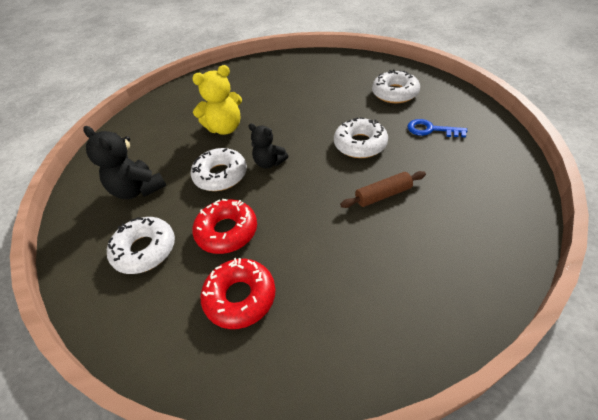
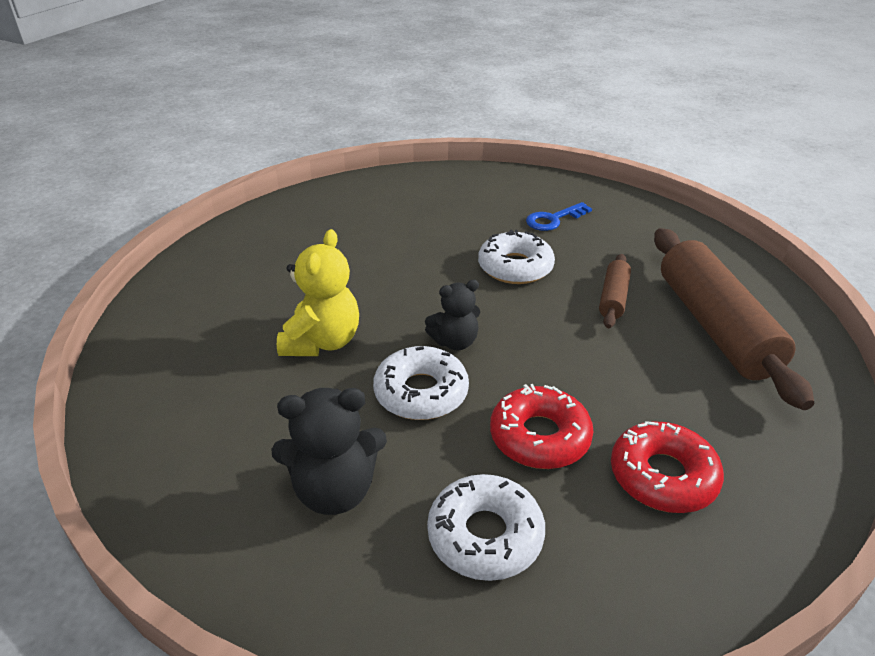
camera: 55 degrees left, 10 degrees down
(395, 93) = (462, 202): white donut -> none
(415, 255) = (714, 326): none -> brown rolling pin

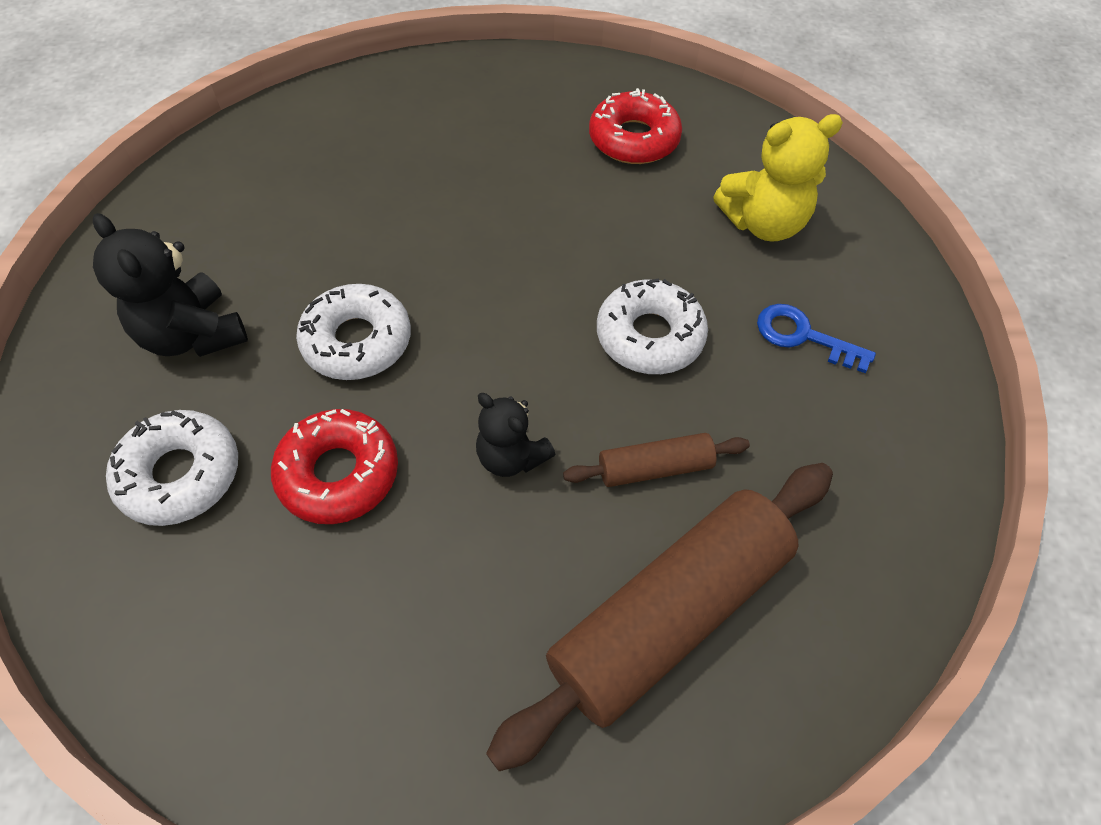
camera: 60 degrees right, 20 degrees up
(322, 342) = (393, 227): yellow teddy bear -> yellow teddy bear (763, 223)
(455, 342) = (458, 335): black teddy bear -> black teddy bear (511, 457)
(663, 476) = (329, 618): red donut -> red donut (634, 139)

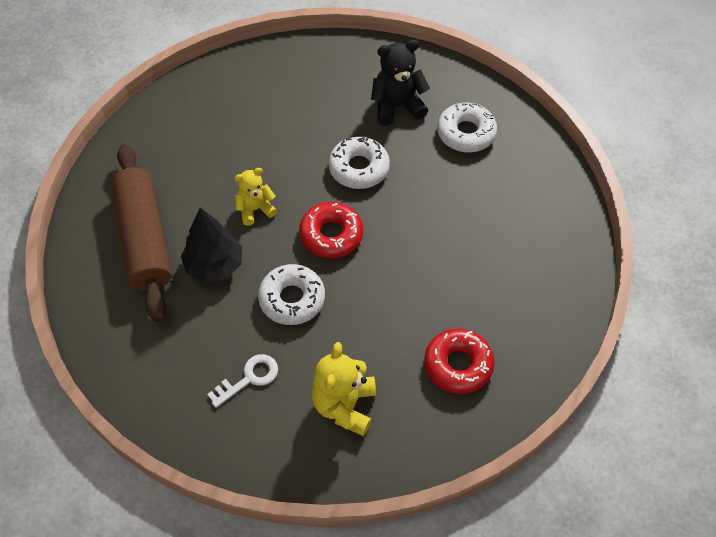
camera: 115 degrees right, 0 degrees up
(180, 474) = (317, 89): white donut -> white donut (466, 133)
(339, 473) = (285, 143): red donut -> red donut (331, 235)
(511, 457) = (255, 209): black teddy bear -> yellow teddy bear
(654, 467) = (214, 265): brown rolling pin -> black tree
(803, 336) = (249, 378): blue key -> white key

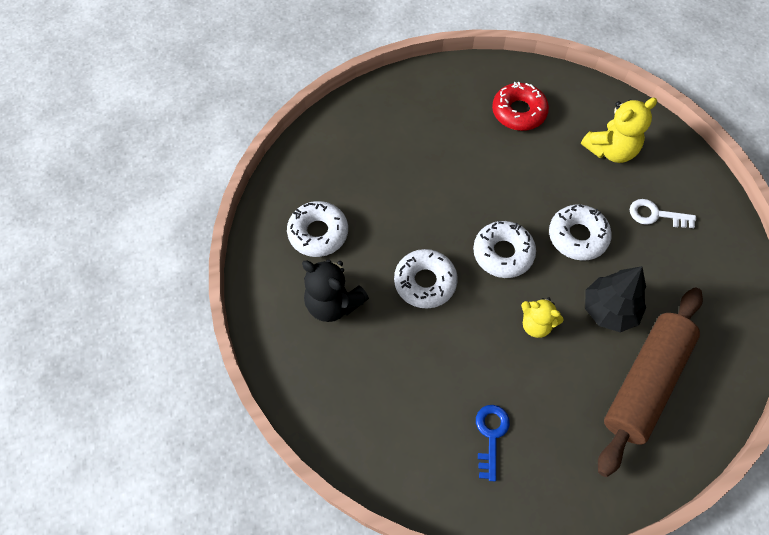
camera: 130 degrees left, 5 degrees up
(215, 125) = (491, 436): none -> blue key
(331, 235) = (503, 253): red donut -> white donut

